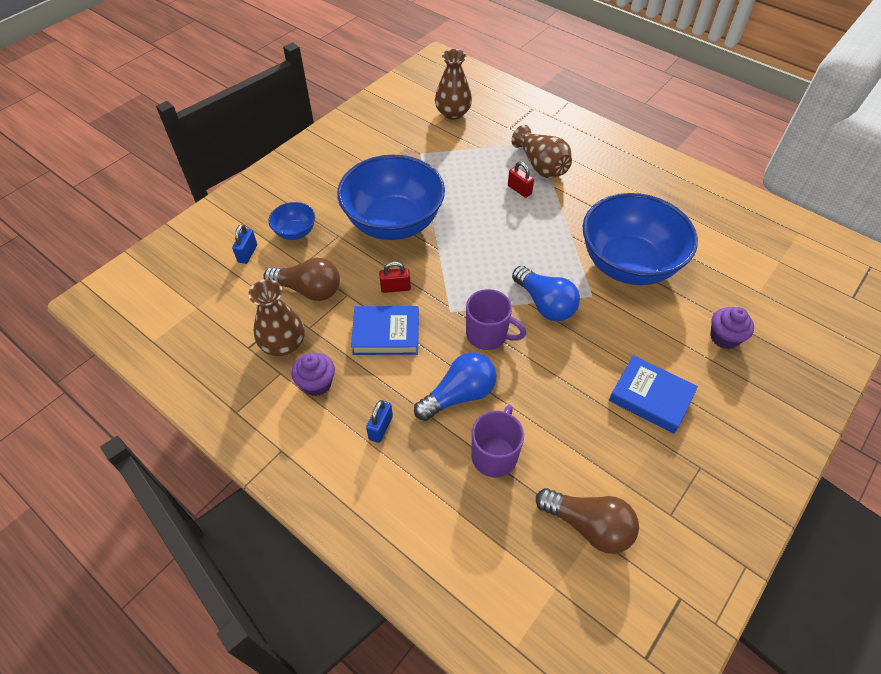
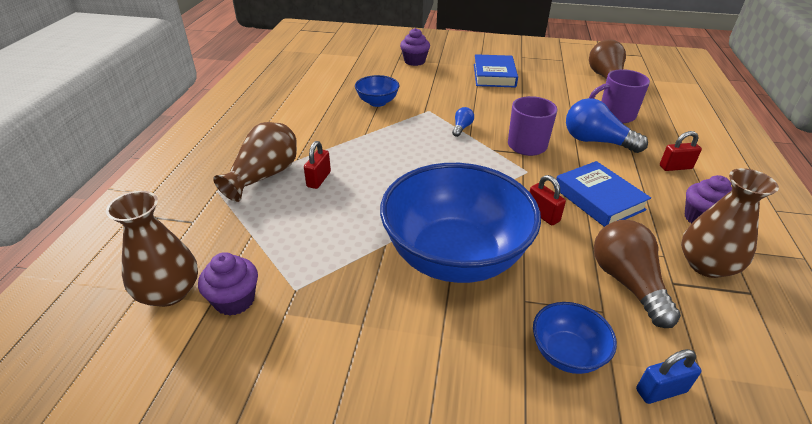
camera: 120 degrees left, 15 degrees down
(380, 427) = (675, 167): blue padlock -> red padlock
(429, 132) = (234, 300): none -> purple cupcake
(545, 304) = (461, 128): blue light bulb -> blue light bulb, size x0.47
(628, 264) = (377, 102): blue bowl -> blue bowl, size x0.44

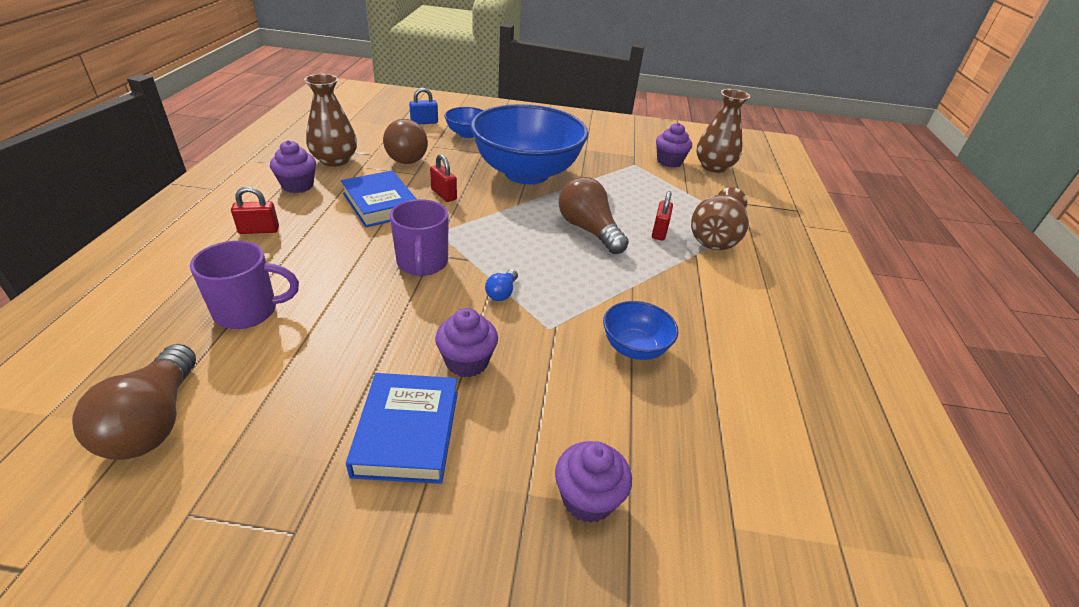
camera: 175 degrees right, 0 degrees up
(389, 178) = (588, 230): none -> brown light bulb
(475, 96) = (467, 362): none -> purple cupcake
(596, 141) = (324, 266): blue light bulb -> none

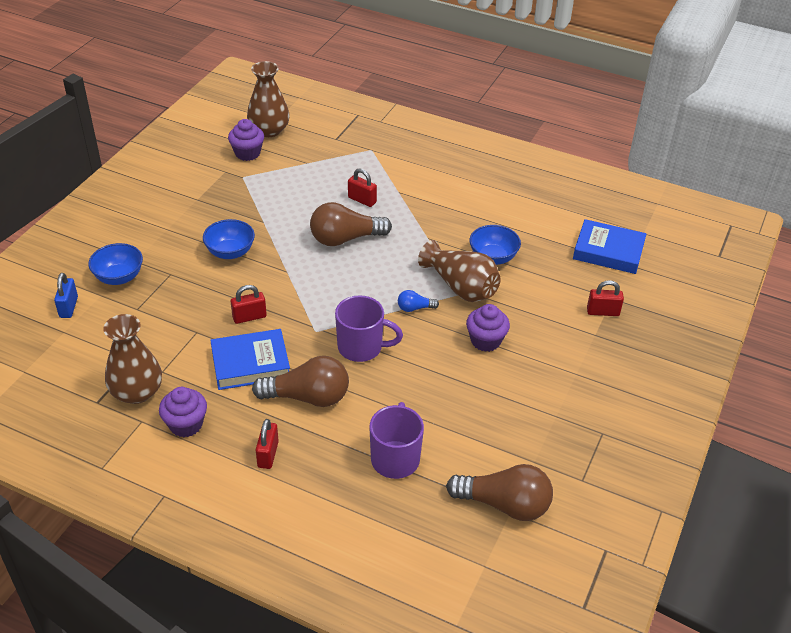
camera: 70 degrees left, 5 degrees up
(405, 155) = (151, 334): brown light bulb -> brown light bulb (308, 397)
(407, 432) = (541, 378): blue book -> blue book (608, 251)
(502, 293) = (415, 308): blue light bulb -> blue light bulb turned 135 degrees clockwise
(526, 173) = (230, 252): blue bowl -> blue bowl, size x0.44
(588, 499) = (603, 312): purple cupcake -> red padlock
(716, 237) = (380, 173): brown vase -> brown vase (461, 287)

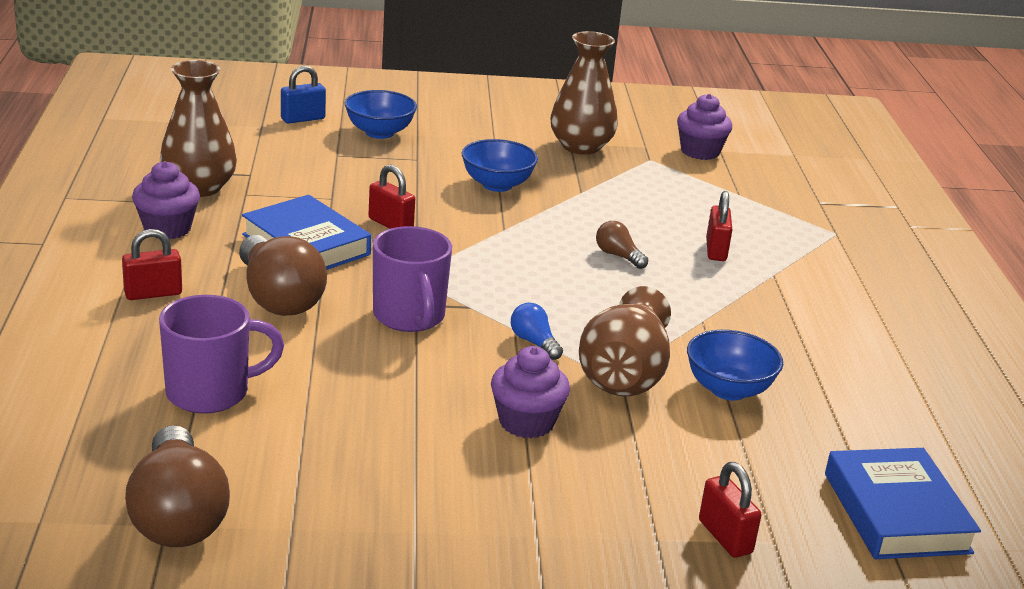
camera: 60 degrees right, 15 degrees down
(269, 130) = (766, 154): brown vase -> brown vase (581, 146)
(345, 239) = (618, 256): brown light bulb -> brown light bulb, size x0.47

